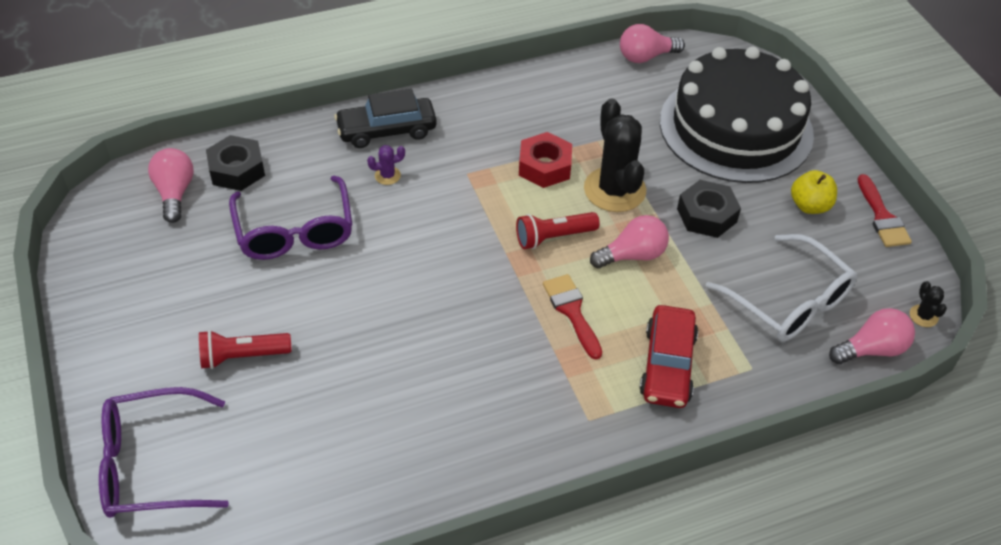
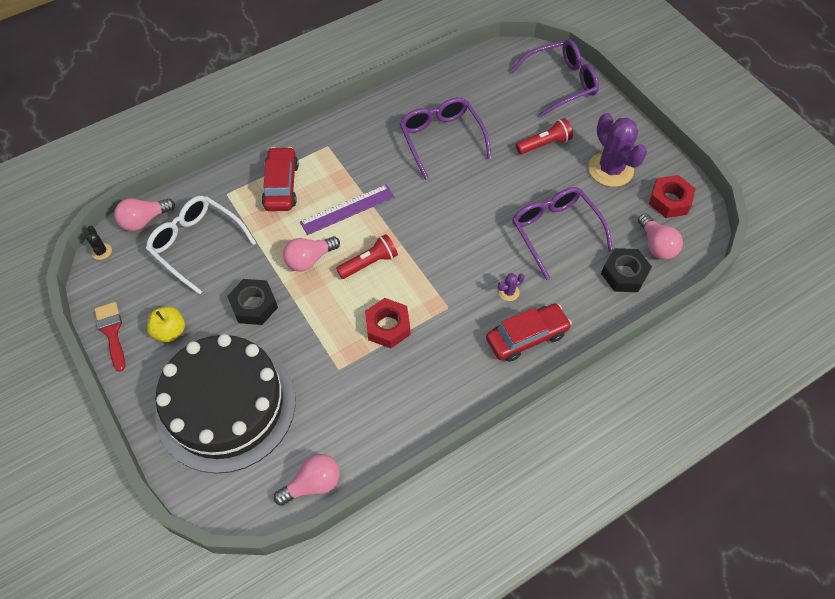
camera: 170 degrees right, 10 degrees up
(116, 242) = (669, 201): none -> red nut
(167, 299) = (610, 169): none -> purple cactus
(386, 130) = (527, 337): black car -> red car
(400, 396) = (441, 139): none -> purple glasses
(572, 311) = (347, 209): red brush -> purple ruler
(614, 190) = (328, 315): black cactus -> none

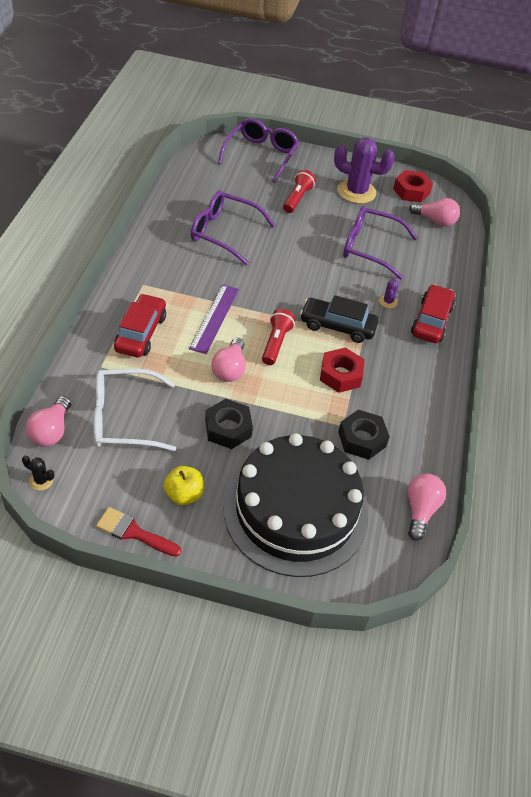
camera: 50 degrees left, 10 degrees down
(281, 185) = (141, 333): red car -> red car turned 60 degrees clockwise
(437, 283) = (337, 326): none -> black car
(624, 274) = (438, 248): black nut -> black nut (362, 439)

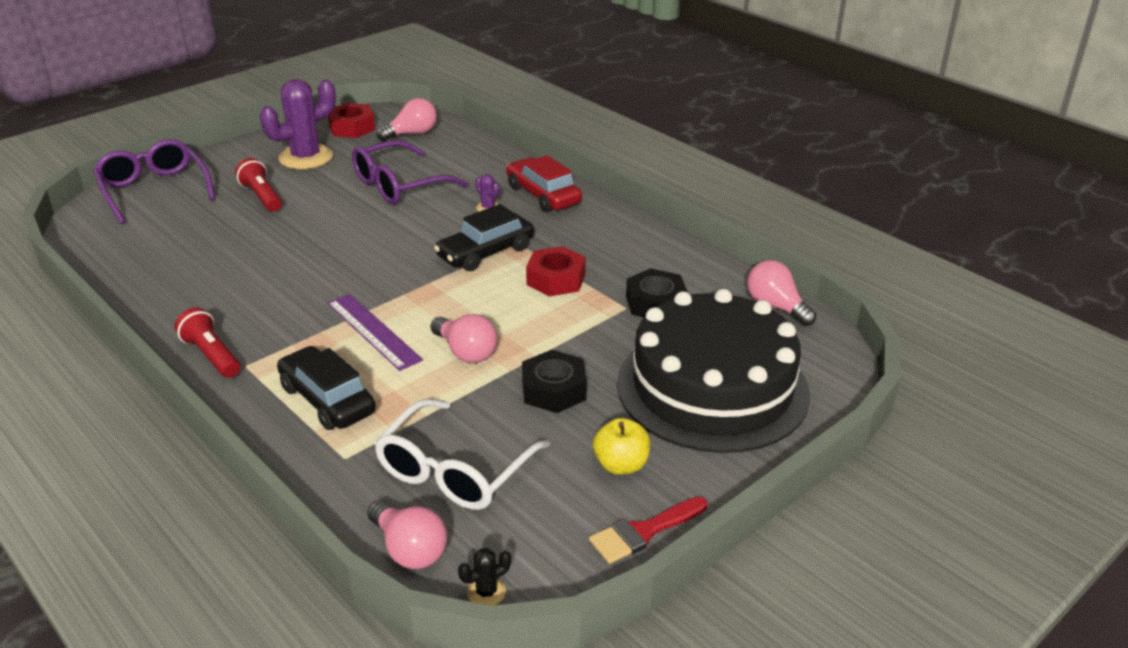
camera: 50 degrees left, 15 degrees down
(141, 333) = (327, 400): red car -> black car
(224, 233) = (244, 268): purple glasses -> none
(276, 343) = (463, 303): red flashlight -> red flashlight (211, 355)

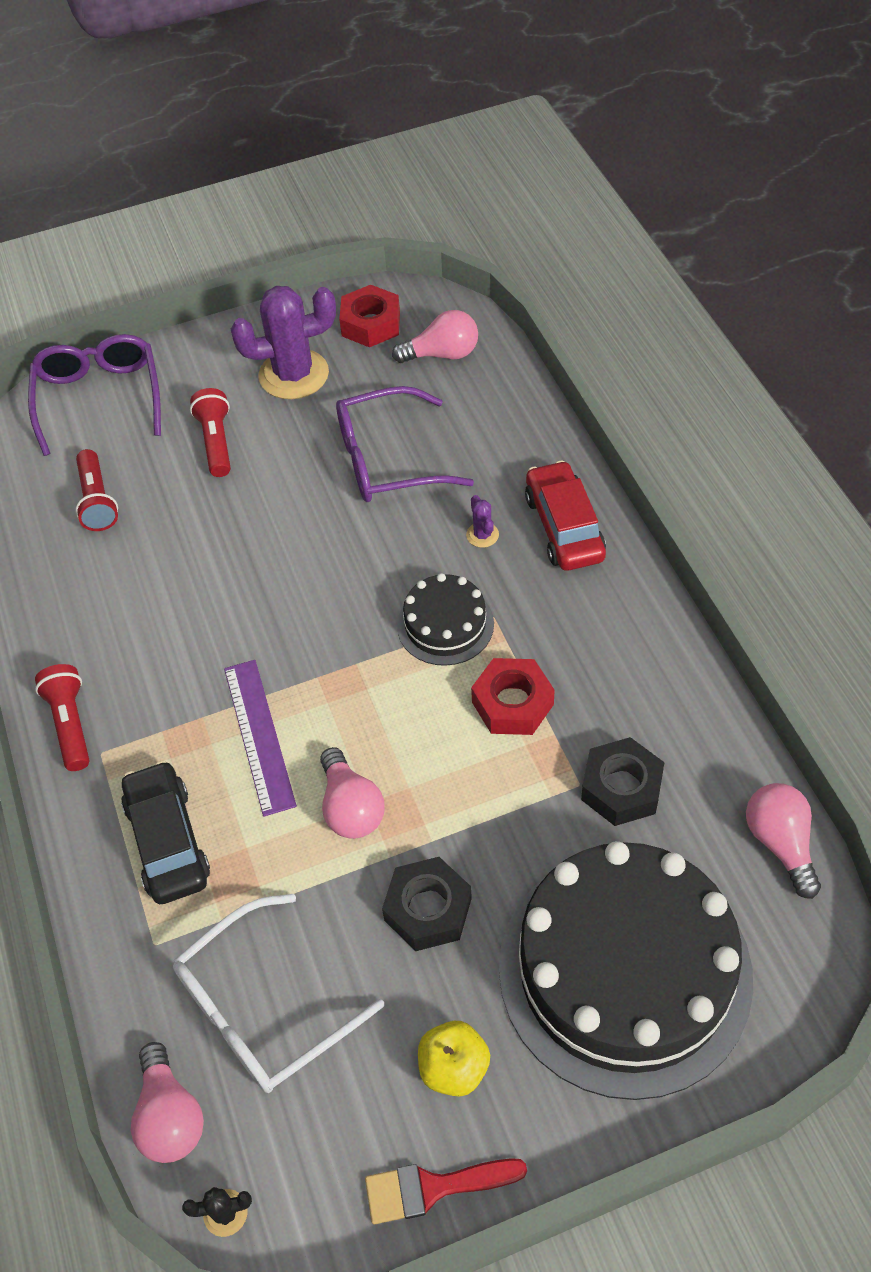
camera: 25 degrees right, 20 degrees up
(177, 239) = (97, 501): none -> red flashlight
(485, 252) = (445, 624): black car -> black cake

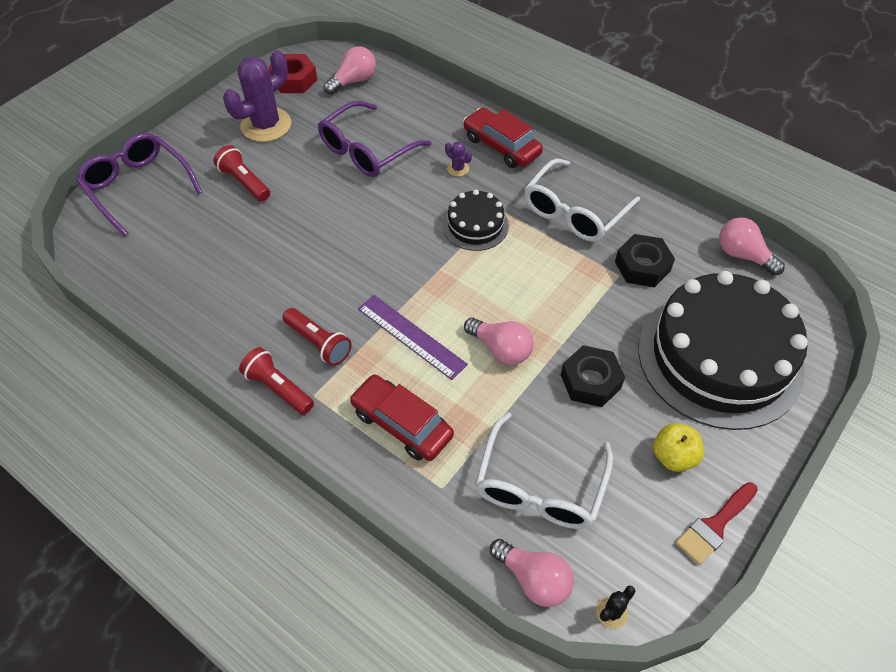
camera: 35 degrees left, 0 degrees up
(97, 501) = (187, 248): red flashlight -> red flashlight (318, 343)
(168, 841) = (402, 424): black car -> red car
(512, 703) = (548, 250): red nut -> none
(589, 666) = (574, 212): none -> white glasses

